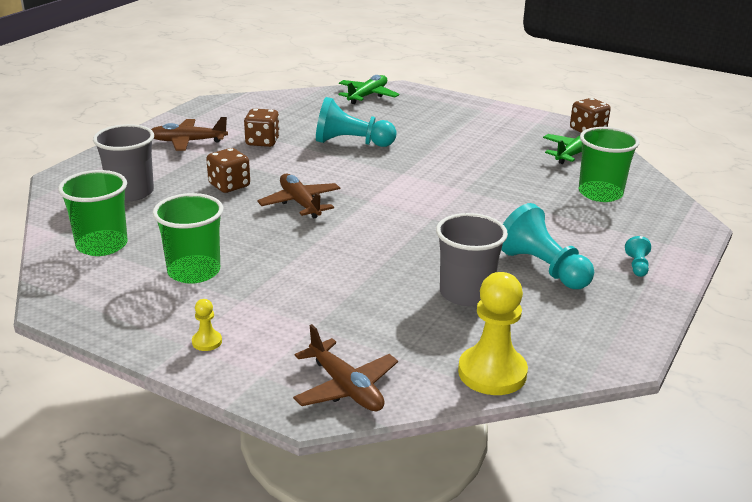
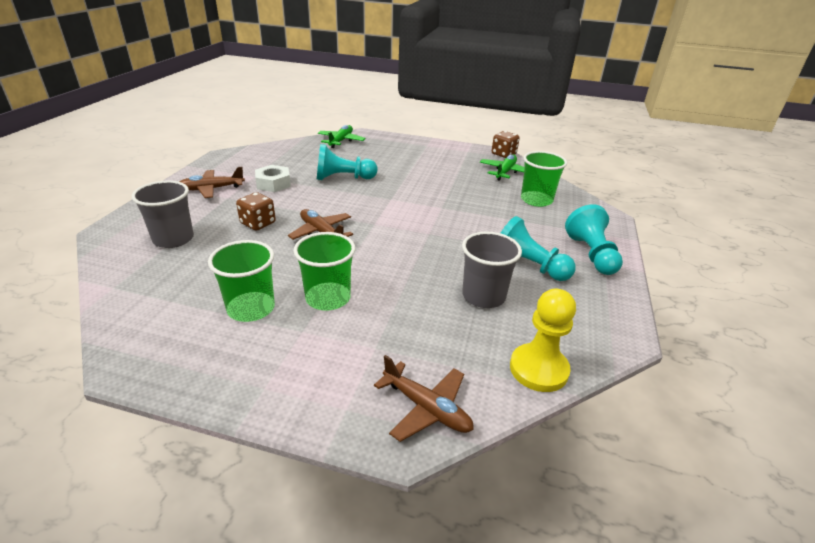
camera: 15 degrees left, 5 degrees up
(102, 245) = (158, 293): green cup -> green cup (328, 298)
(207, 342) = (284, 381): yellow pawn -> none
(262, 142) = (273, 183): brown dice -> white nut
(637, 265) = (591, 254): turquoise pawn -> turquoise pawn, size x2.22

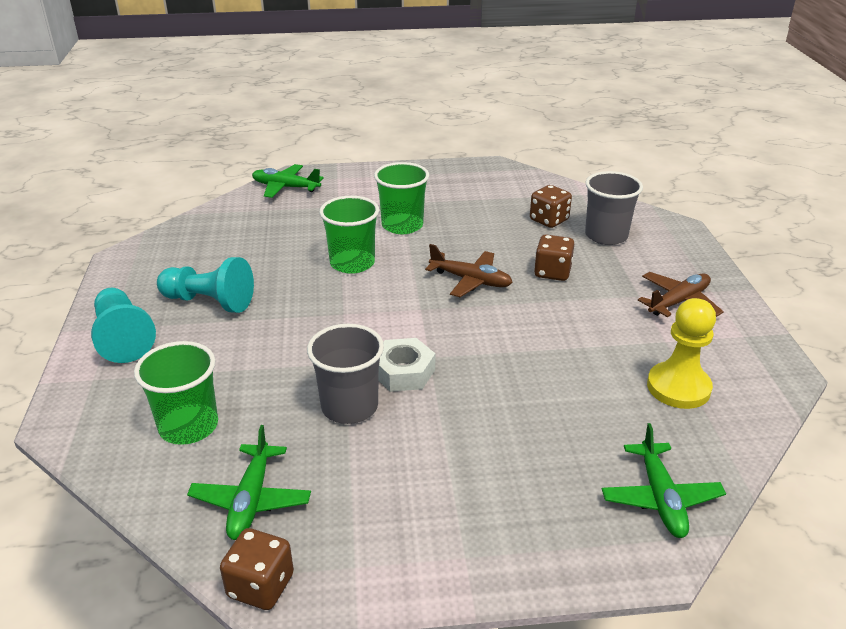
camera: 160 degrees right, 0 degrees up
(192, 266) = (549, 220): none -> brown dice
(251, 308) = (456, 206): green cup -> green cup (352, 263)
(273, 183) = (619, 335): white nut -> white nut (403, 372)
(343, 178) = (537, 378): turquoise pawn -> none
(426, 408) = (285, 187): brown plane -> green plane
(483, 296) = (258, 259): grey cup -> grey cup (349, 407)
(538, 369) = (206, 220): yellow pawn -> yellow pawn (678, 387)

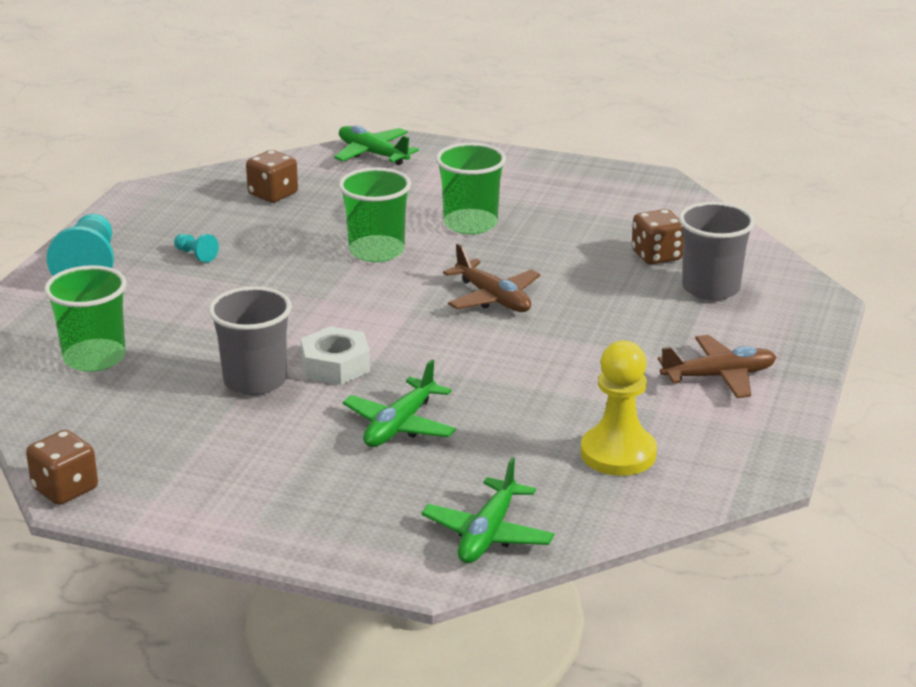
camera: 25 degrees right, 5 degrees down
(209, 302) = (196, 255): turquoise pawn -> turquoise pawn, size x0.45
(251, 500) = (105, 428): green plane -> green plane (399, 425)
(552, 272) = (598, 312): brown dice -> brown dice (273, 194)

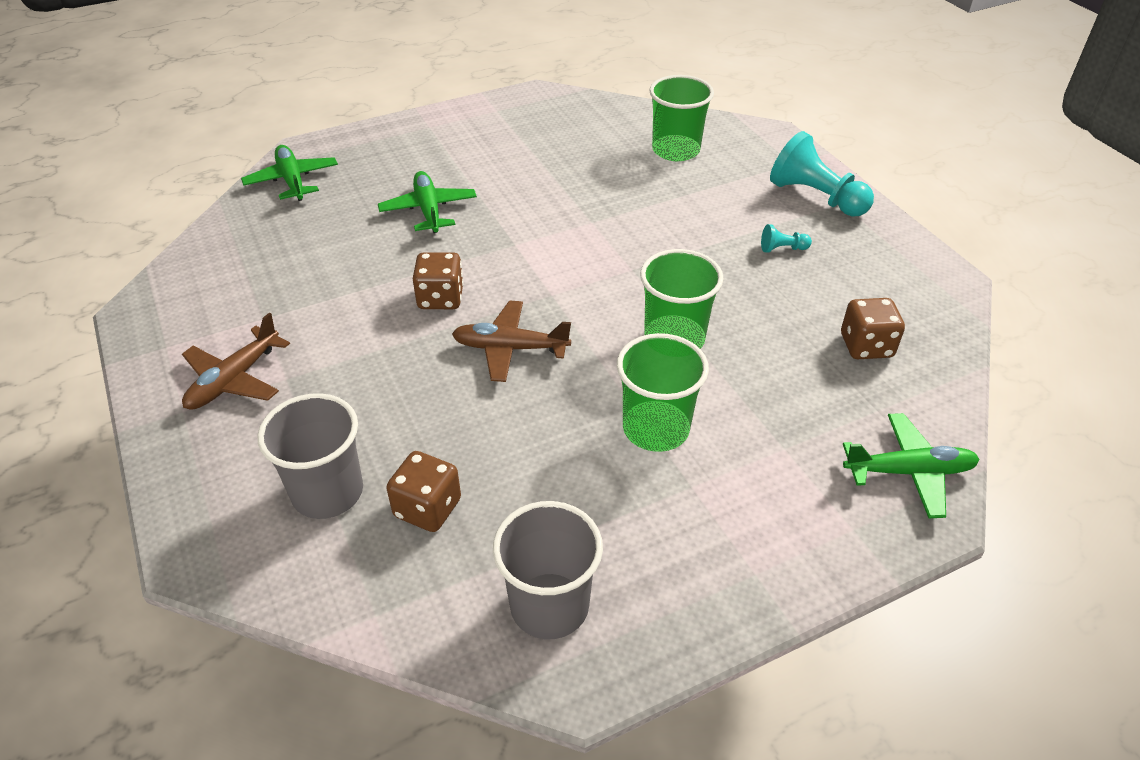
camera: 135 degrees right, 15 degrees up
(65, 489) = (547, 93): brown dice -> brown dice (440, 298)
(255, 381) = (561, 188): grey cup -> grey cup (549, 605)
(335, 365) = (532, 224): white nut -> none
(618, 453) = (259, 268): yellow pawn -> none

